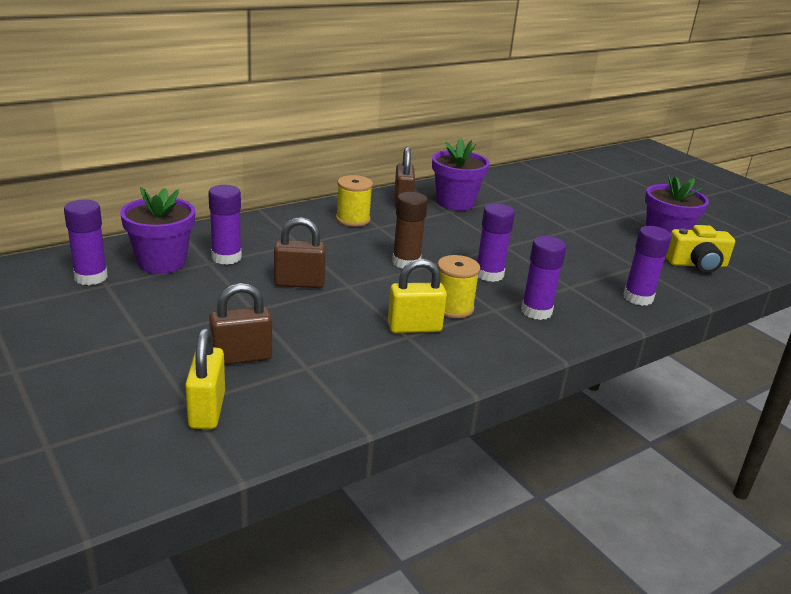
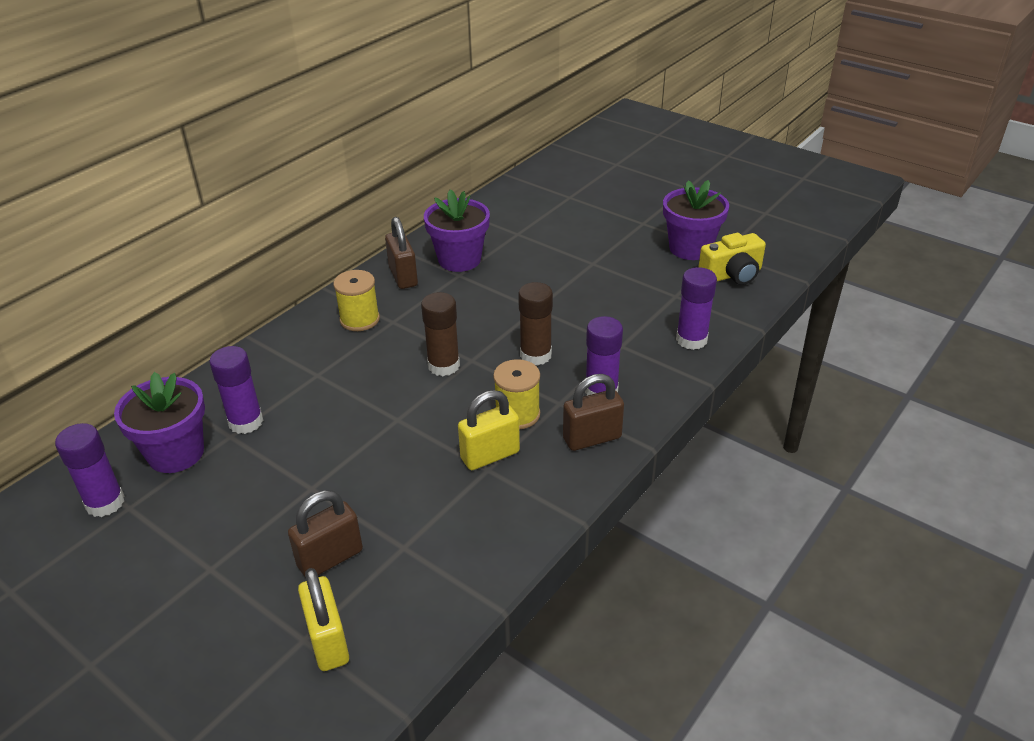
camera: 15 degrees left, 10 degrees up
(299, 283) = (343, 433): brown padlock -> brown padlock (592, 438)
(489, 274) = (535, 355): purple glue stick -> brown glue stick

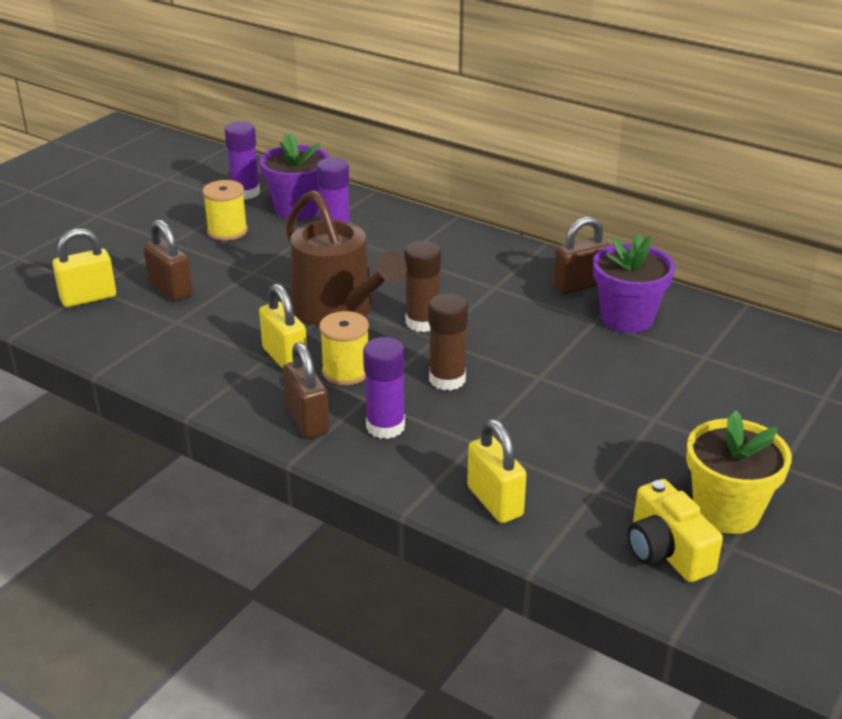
camera: 85 degrees right, 5 degrees down
(360, 319) = (494, 268): yellow spool -> yellow spool (227, 231)
(408, 419) = (338, 309): none -> brown watering can
(690, 248) = (726, 511): purple flower pot -> yellow flower pot
(691, 340) = (495, 501): purple glue stick -> yellow padlock

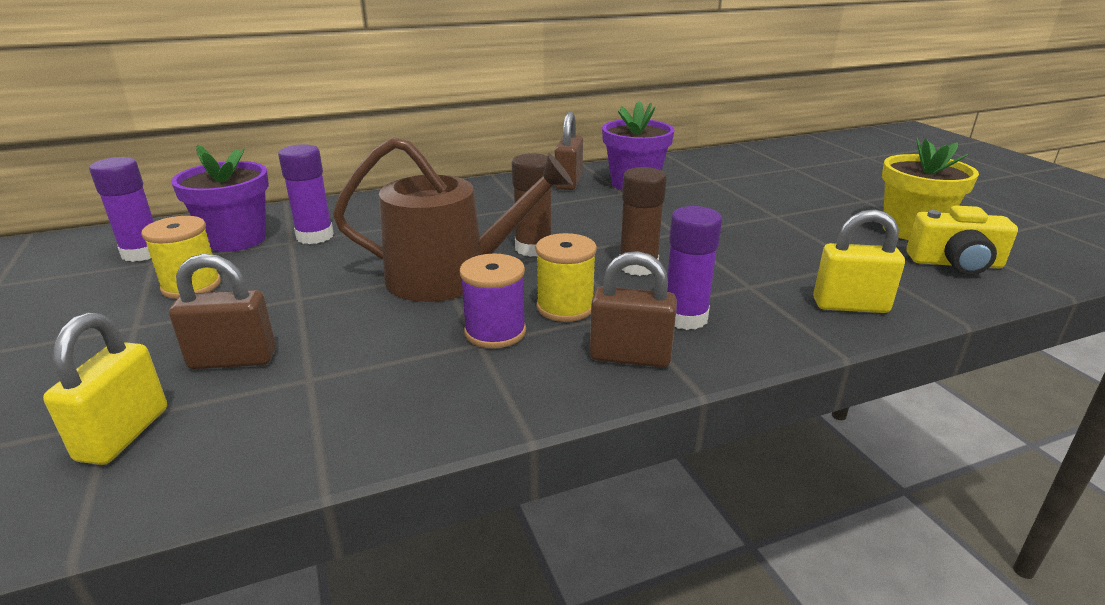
camera: 55 degrees left, 5 degrees down
(285, 358) = (495, 332): yellow padlock -> purple spool

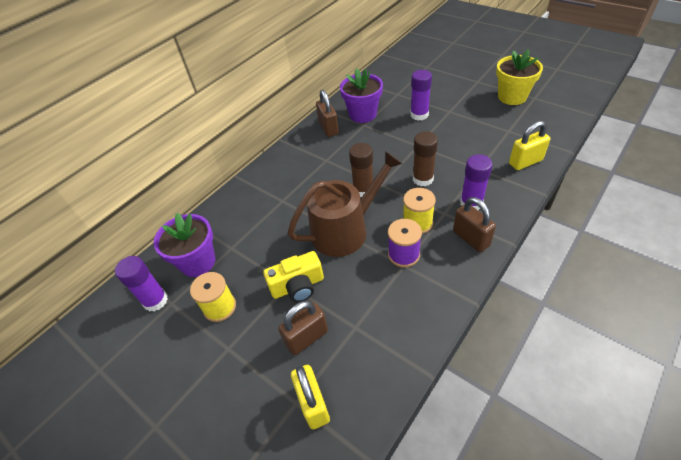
camera: 25 degrees left, 20 degrees up
(315, 236) = (240, 237): purple glue stick -> purple glue stick (419, 115)
(630, 356) = (471, 238): brown padlock -> brown padlock turned 75 degrees clockwise
(955, 264) = (543, 113): yellow camera -> yellow camera (298, 286)

